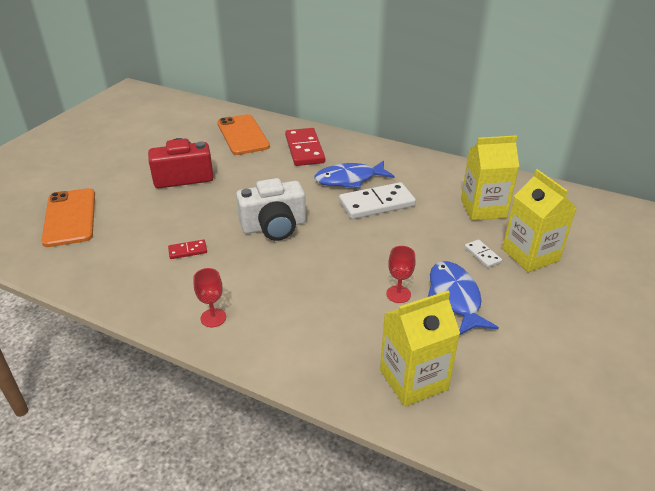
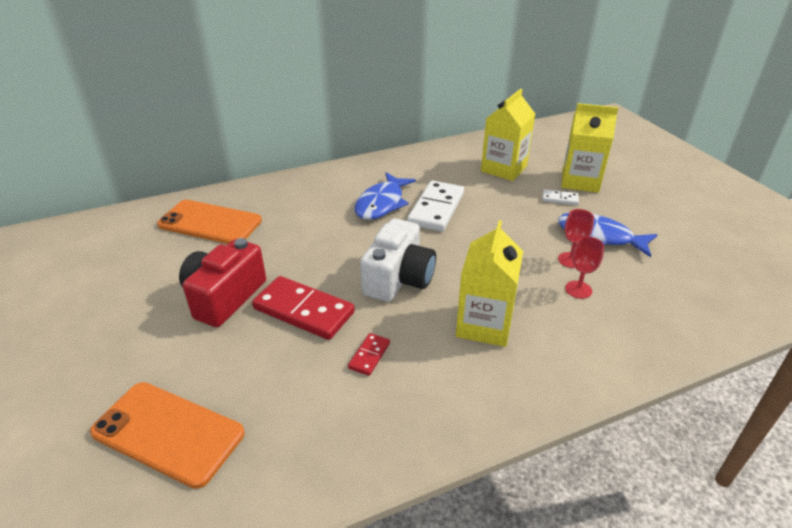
camera: 50 degrees left, 0 degrees up
(213, 318) = (502, 387): red goblet -> red goblet (578, 289)
(304, 149) = (297, 202): red domino -> red domino (303, 311)
(413, 379) = (680, 305): yellow carton -> yellow carton (484, 324)

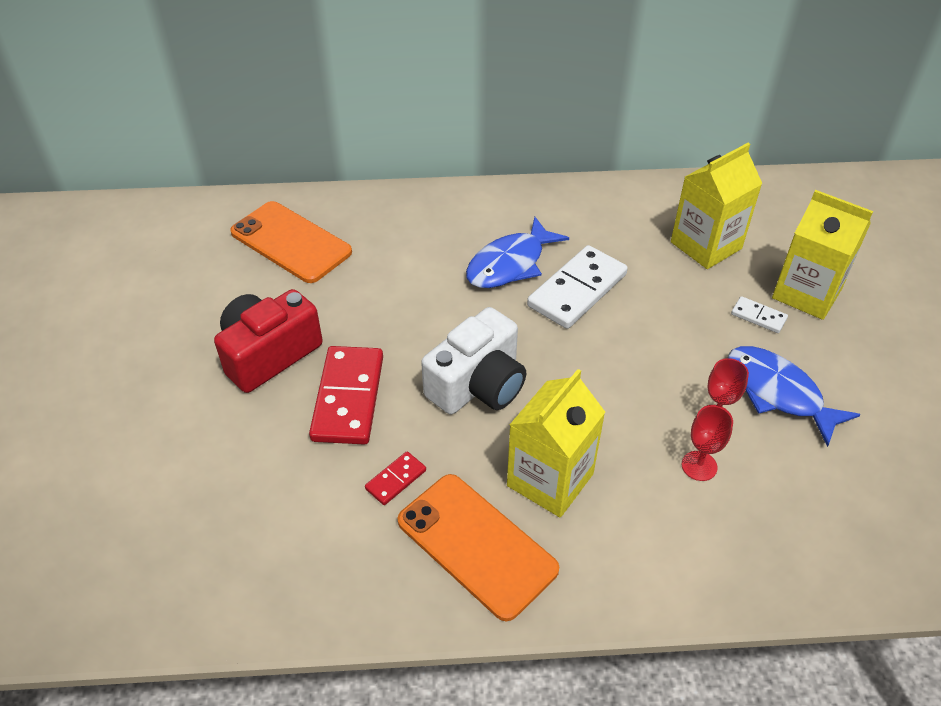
camera: 20 degrees right, 10 degrees up
(168, 433) = (155, 506): orange phone -> orange phone (476, 545)
(303, 311) = (348, 398): red domino -> red domino turned 45 degrees clockwise

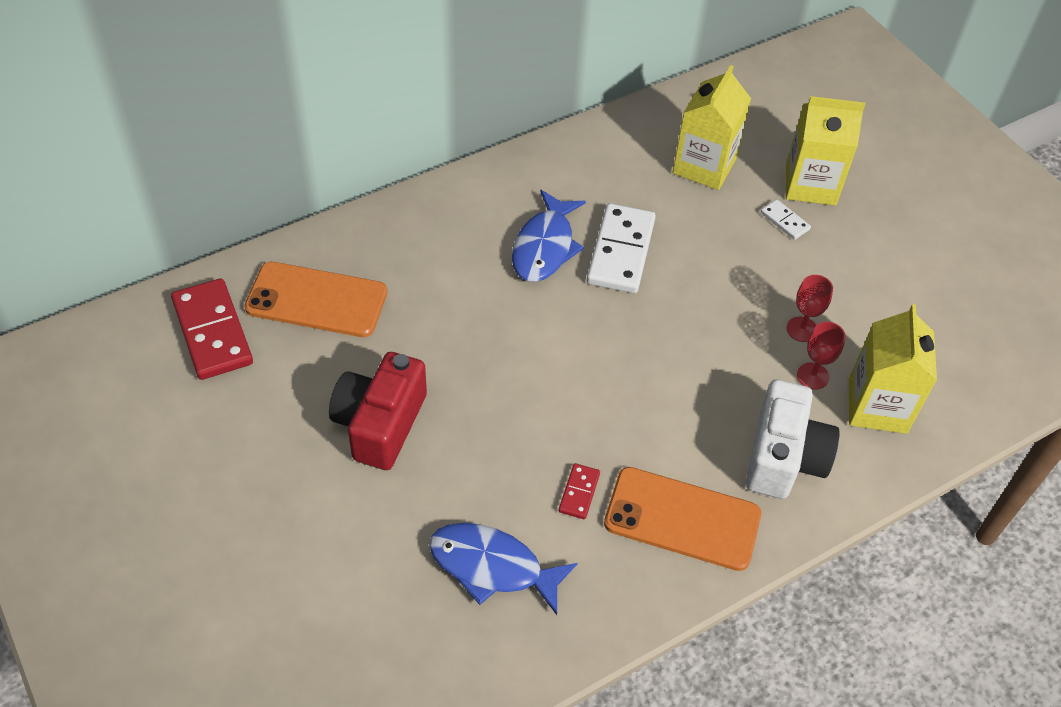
camera: 30 degrees left, 5 degrees up
(348, 398) = (485, 436): red domino -> red domino (212, 332)
(478, 385) = (592, 377): white camera -> white camera (783, 457)
(550, 480) = (705, 437): yellow carton -> yellow carton (877, 406)
(758, 316) = (784, 221): white domino -> white domino turned 45 degrees clockwise
(778, 393) = (837, 287): blue fish -> blue fish (492, 567)

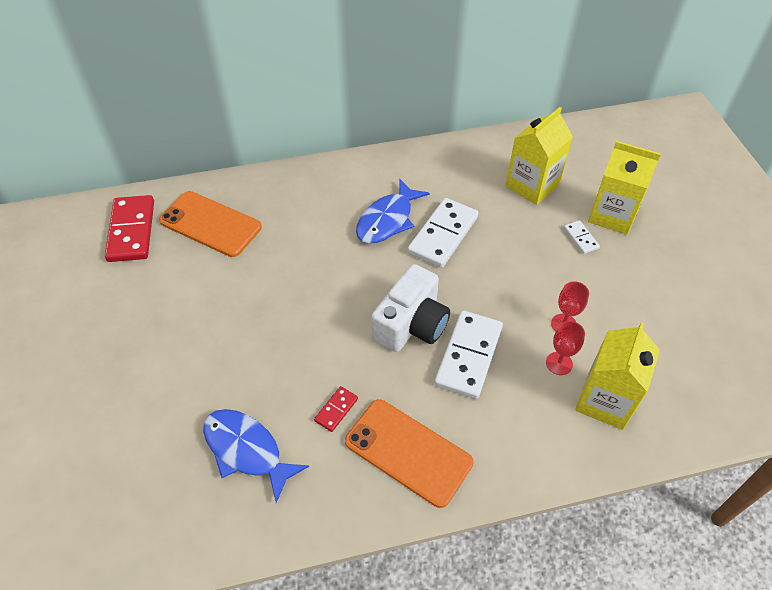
camera: 20 degrees right, 0 degrees up
(380, 424) = (214, 321): red camera -> none
(707, 392) = (468, 356): none -> white domino
(783, 457) = (510, 423): white camera -> white camera (411, 324)

